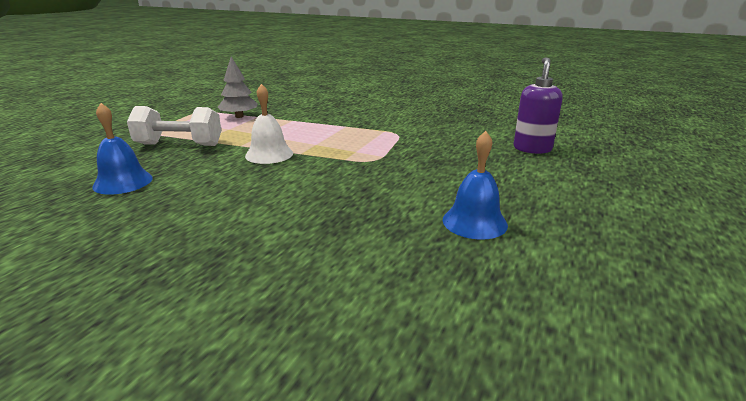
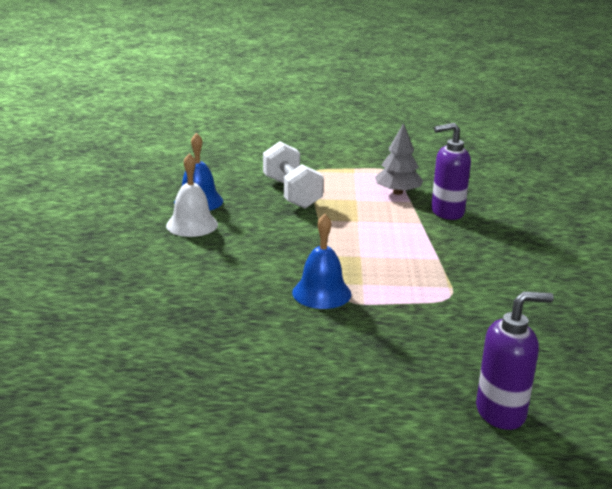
camera: 65 degrees right, 0 degrees up
(269, 154) = (308, 240): white bell -> white bell (192, 225)
(289, 111) = (447, 212): none -> purple soap dispenser
(474, 222) = (236, 388): blue bell -> blue bell (321, 293)

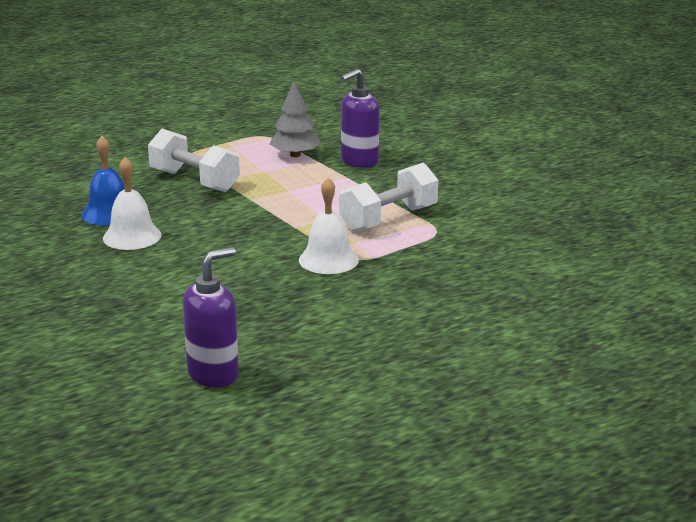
camera: 30 degrees left, 0 degrees up
(321, 293) = (328, 259): blue bell -> white bell
(416, 272) = (388, 219): none -> white dumbbell
(501, 412) = (562, 302): purple soap dispenser -> purple soap dispenser (214, 374)

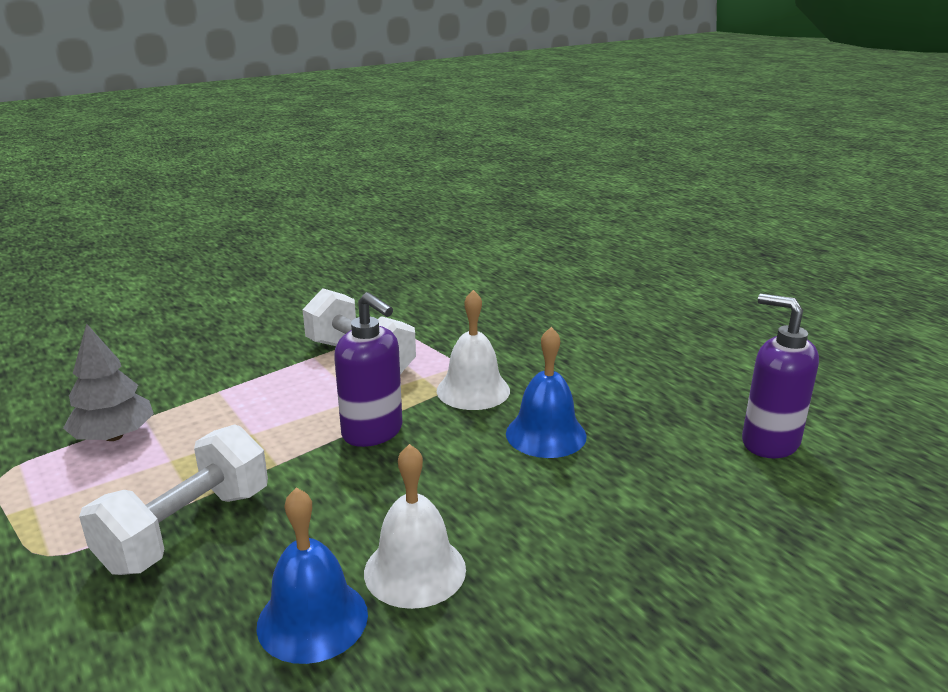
camera: 95 degrees left, 0 degrees up
(256, 283) = (546, 434): none -> blue bell
(359, 161) = (168, 384): purple soap dispenser -> purple soap dispenser (373, 432)

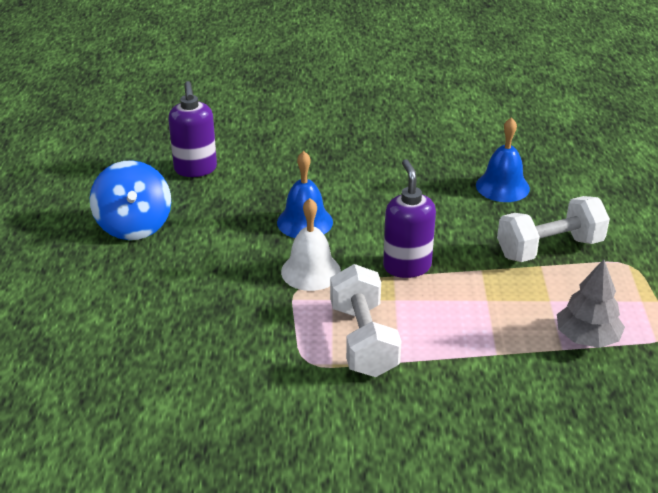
camera: 145 degrees left, 10 degrees up
(415, 570) = (444, 187): white bell -> none
(703, 364) = (134, 225): none -> blue spinning top

